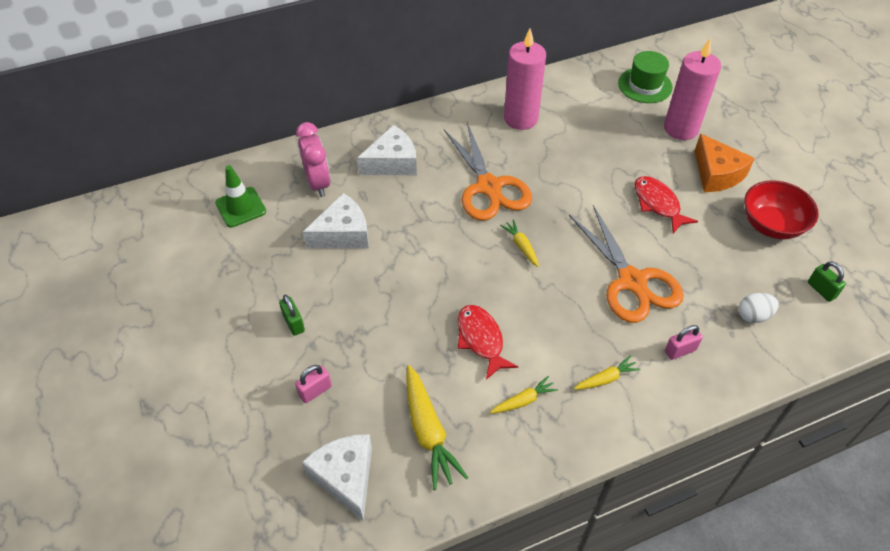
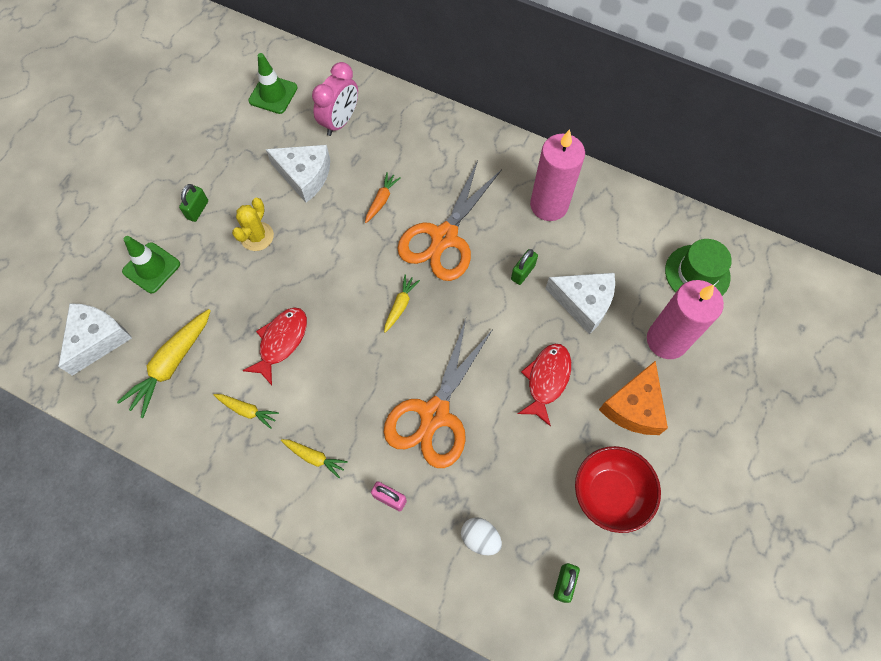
camera: 50 degrees right, 15 degrees up
(315, 391) = (151, 268): pink padlock -> green traffic cone
(365, 298) = (257, 236): none -> yellow cactus
(392, 163) = (407, 153): white cheese -> white cheese (584, 303)
(418, 202) = (381, 200): none -> orange carrot
(561, 164) = (522, 272): none -> green padlock

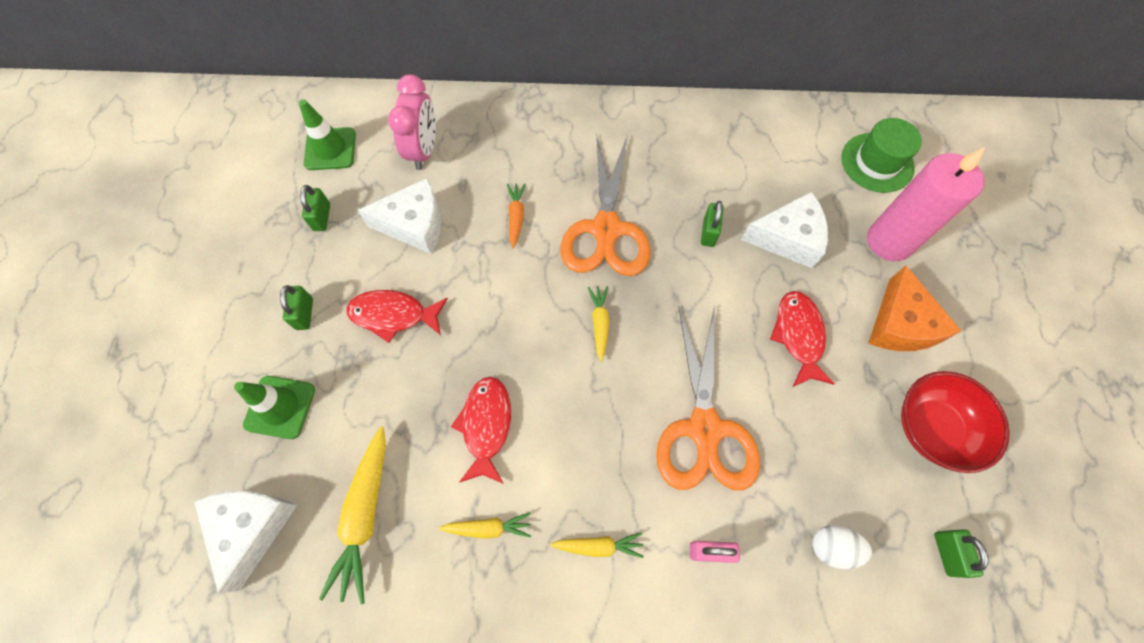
camera: 25 degrees left, 0 degrees up
(242, 144) = (322, 217): none -> green padlock
(257, 236) = (393, 315): yellow cactus -> red fish
(549, 205) = (695, 152): pink candle -> none

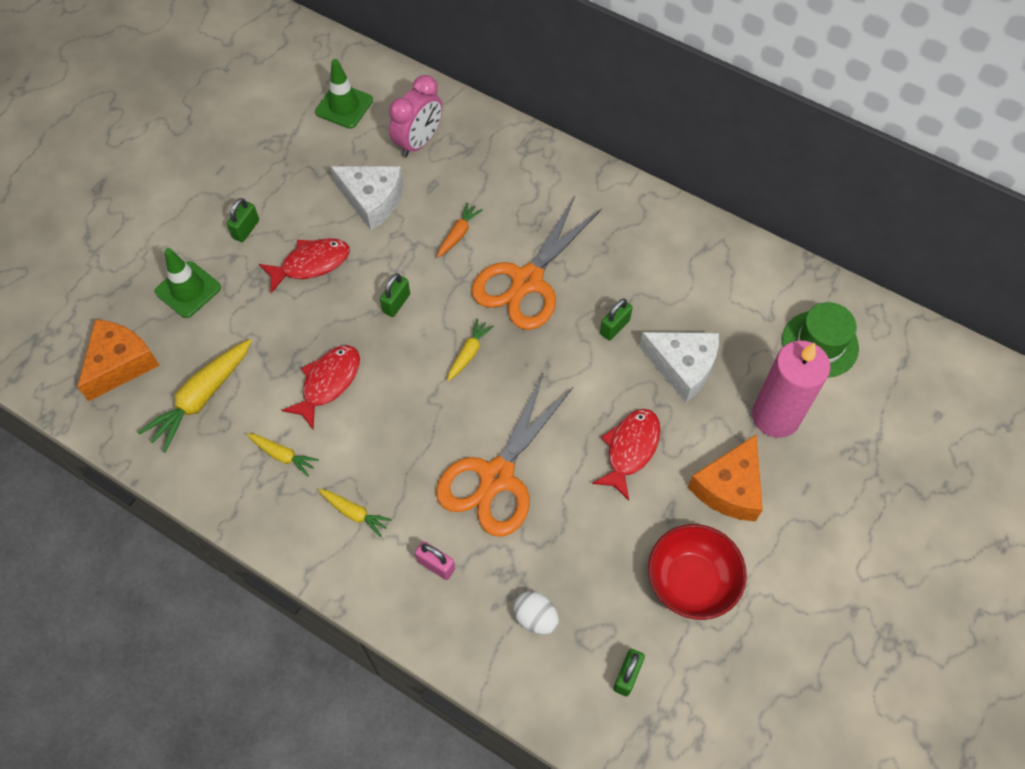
camera: 30 degrees right, 5 degrees down
(252, 527) = (120, 364): white cheese -> orange cheese
(322, 217) = (304, 160): green padlock -> green padlock (396, 303)
(393, 315) = (311, 264): red fish -> red fish turned 120 degrees clockwise

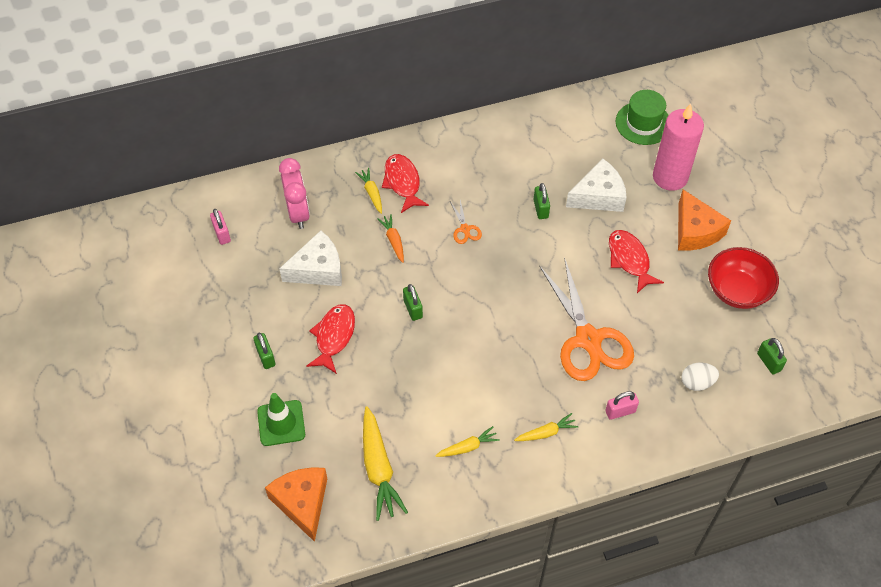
camera: 50 degrees left, 5 degrees down
(328, 383) = (437, 386): red fish -> red fish (402, 182)
(344, 106) = (222, 234): green traffic cone -> pink padlock
(469, 353) = (488, 295): yellow carrot -> yellow carrot (372, 193)
(527, 281) = (465, 229): orange scissors -> orange scissors, size x0.41

